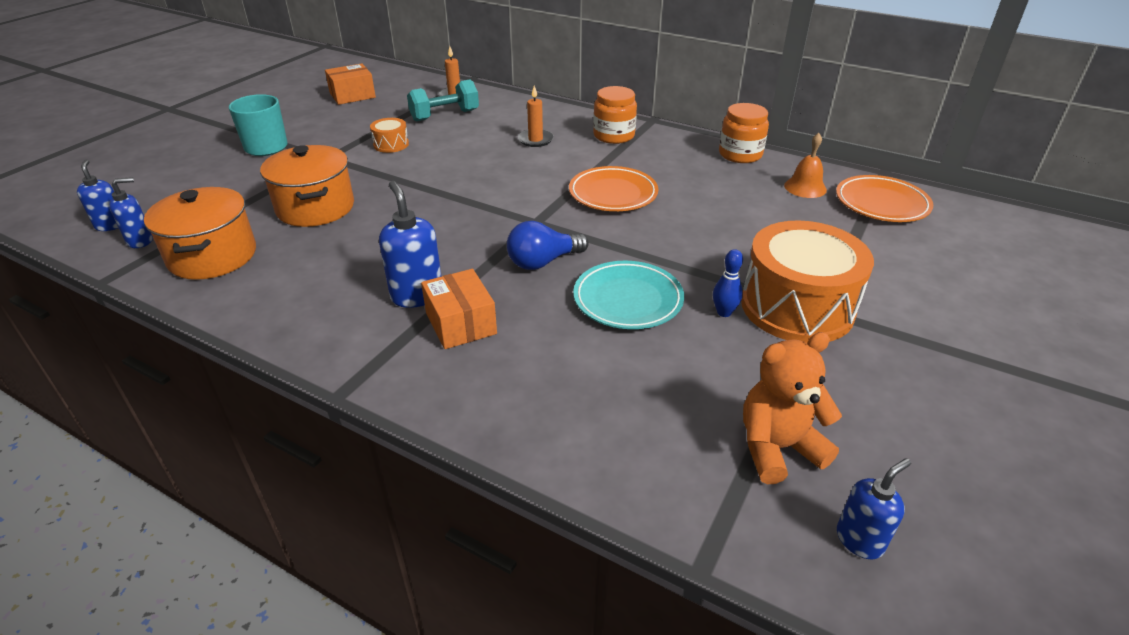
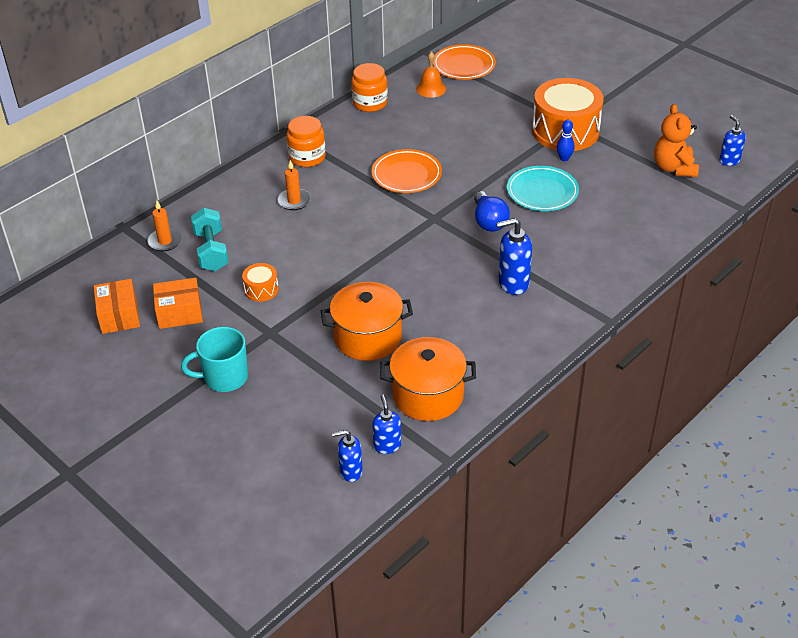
camera: 75 degrees left, 5 degrees up
(461, 323) = (549, 265): orange box -> orange box (179, 313)

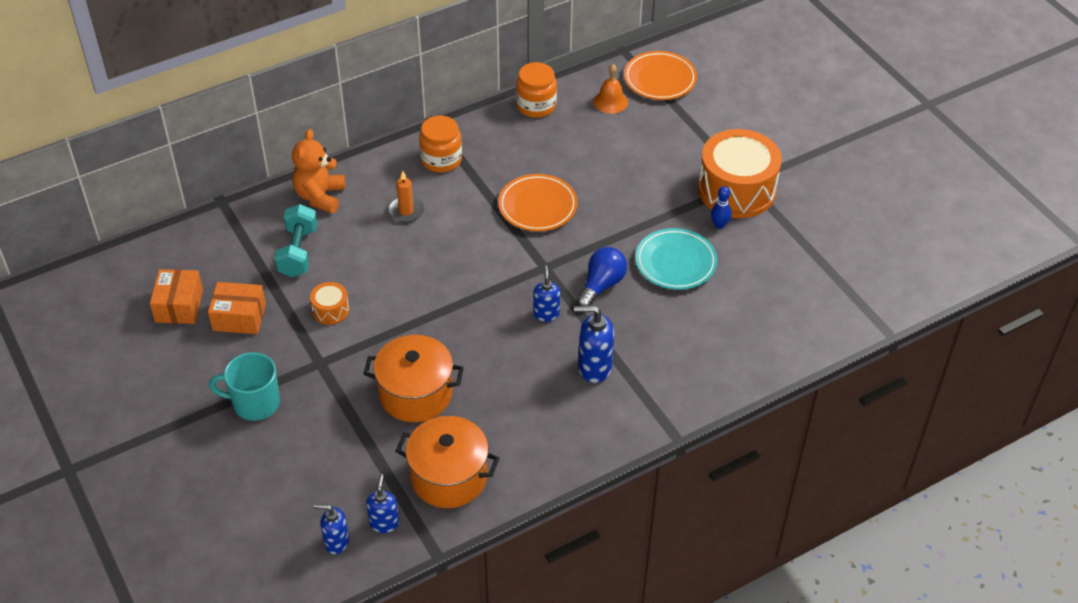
camera: 15 degrees right, 5 degrees up
(165, 241) = (256, 229): orange candle -> none
(489, 221) = (601, 285): blue light bulb -> blue light bulb turned 150 degrees counterclockwise
(674, 168) = (838, 266): orange teddy bear -> orange teddy bear (320, 196)
(729, 161) = (906, 271): blue soap dispenser -> blue soap dispenser (546, 314)

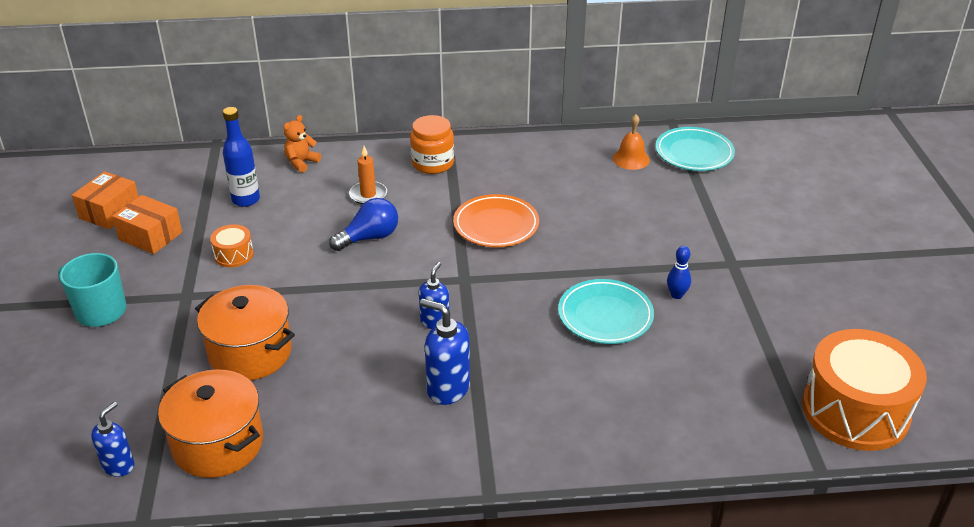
camera: 25 degrees right, 10 degrees down
(298, 252) = (246, 200): turquoise dumbbell -> blue bottle
(320, 196) = (301, 162): orange teddy bear -> orange teddy bear, size x0.64
(336, 542) = (58, 466): blue soap dispenser -> none
(536, 105) = (554, 144): orange jar -> none
(601, 285) = (511, 313): blue light bulb -> blue light bulb (369, 237)
(660, 79) = (694, 153): orange plate -> turquoise plate
(736, 190) = (716, 268): orange drum -> orange drum (855, 410)

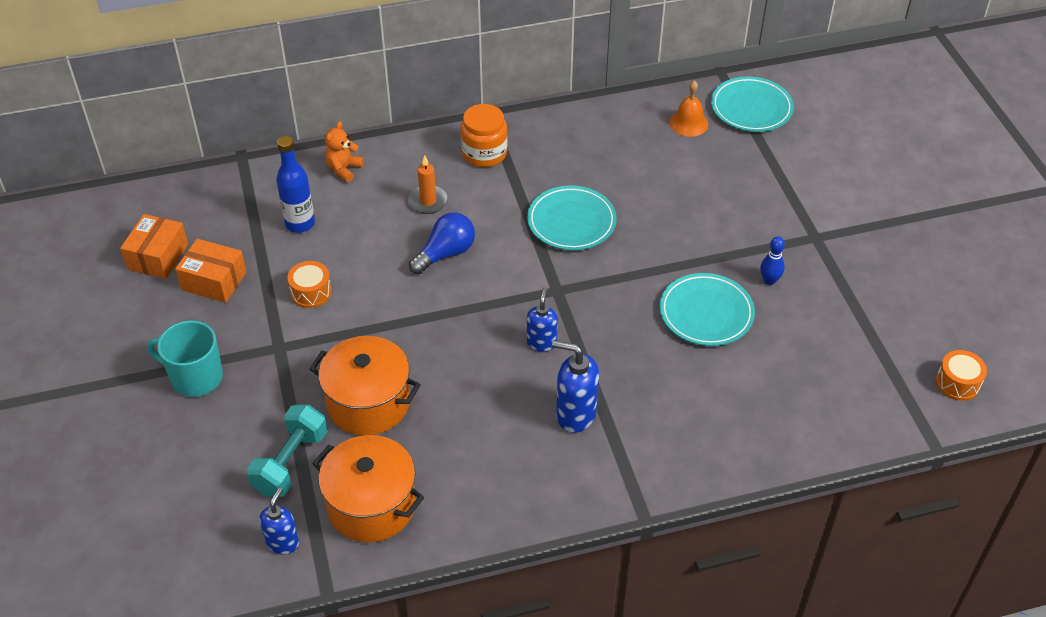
camera: 10 degrees left, 10 degrees up
(156, 395) = (290, 462): none -> turquoise dumbbell
(496, 225) = (571, 222): orange plate -> turquoise plate
(855, 410) = (957, 383): orange drum -> orange drum, size x0.44

